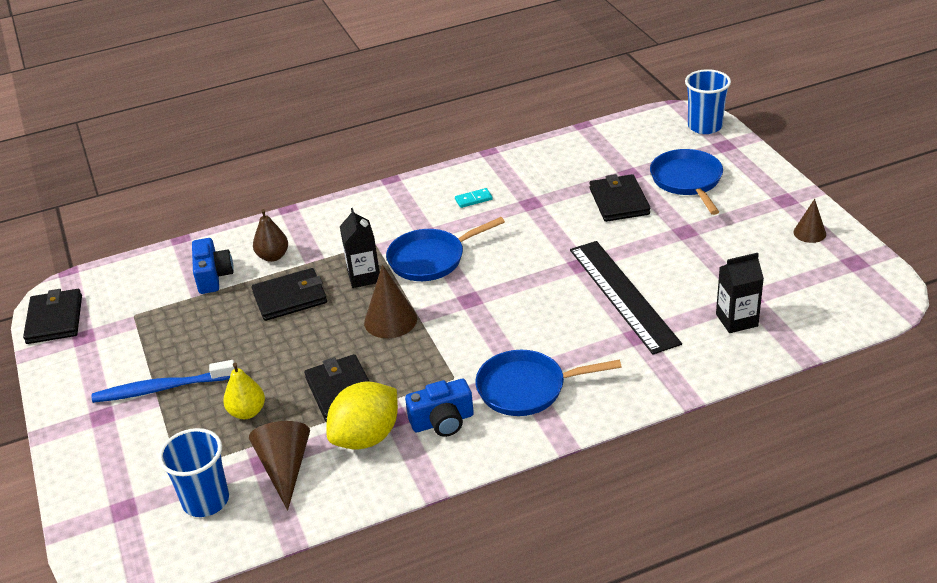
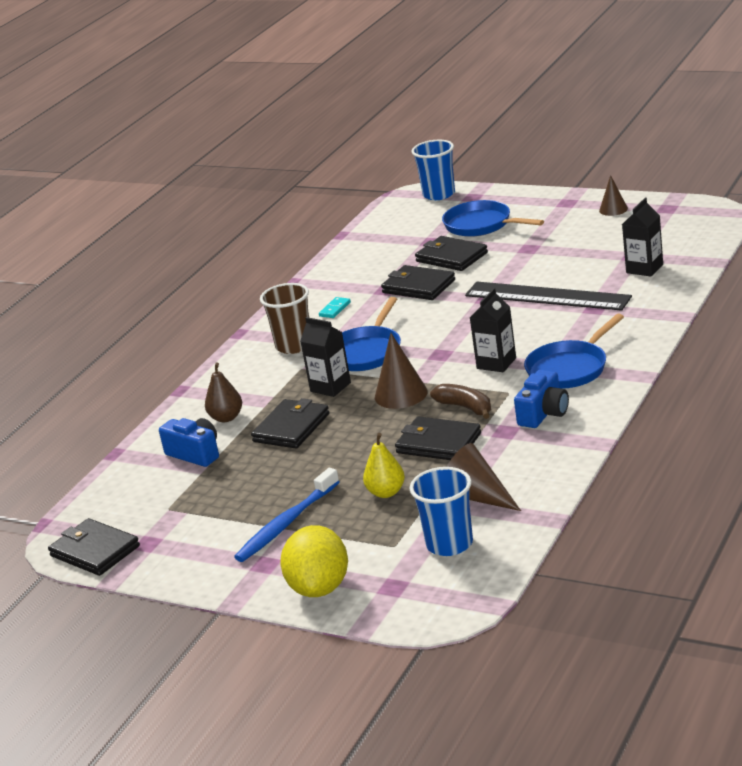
camera: 40 degrees left, 10 degrees down
(366, 437) = (504, 450): yellow lemon -> yellow lemon (319, 588)
(401, 217) = (294, 346): none -> brown cup
(407, 369) = (465, 407): none -> brown banana
(489, 340) = (496, 363): none -> black carton
(555, 216) = (418, 286): none -> black wallet

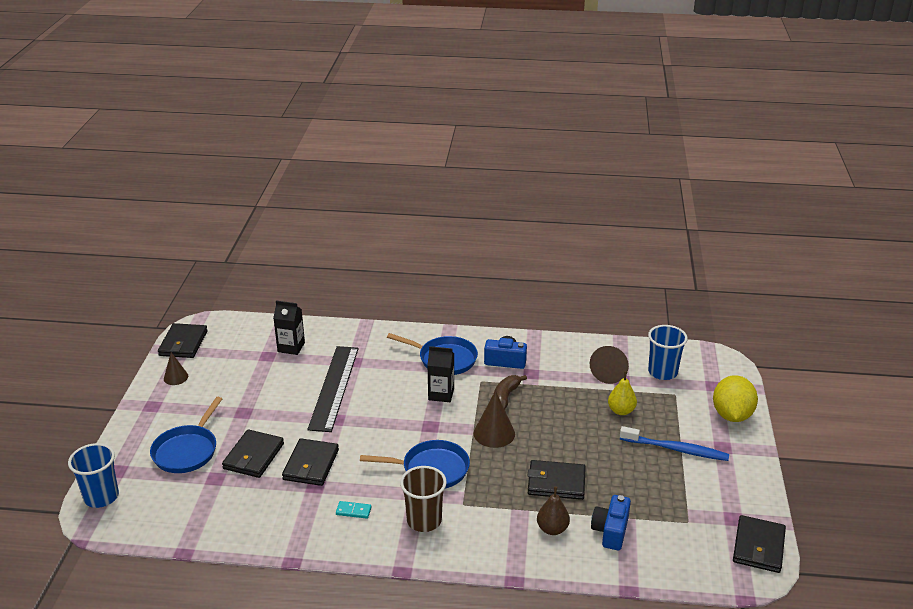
camera: 115 degrees left, 5 degrees up
(319, 588) = (731, 415): yellow lemon -> yellow lemon turned 60 degrees counterclockwise
(330, 387) = (490, 476): black carton -> none
(438, 443) = (554, 400): black wallet -> black wallet (183, 343)

